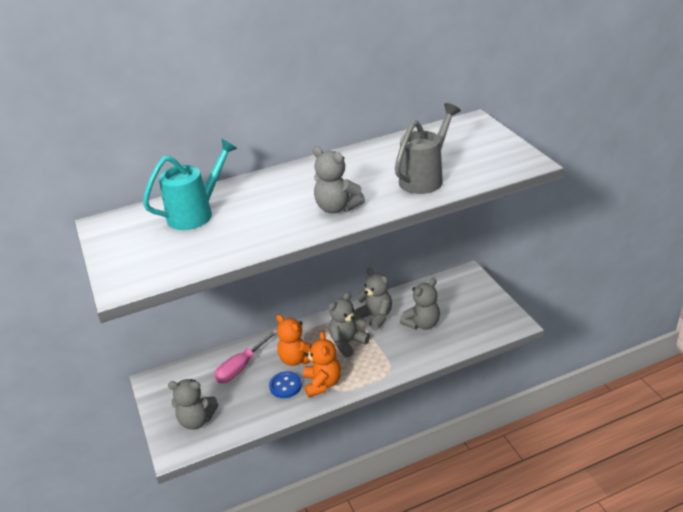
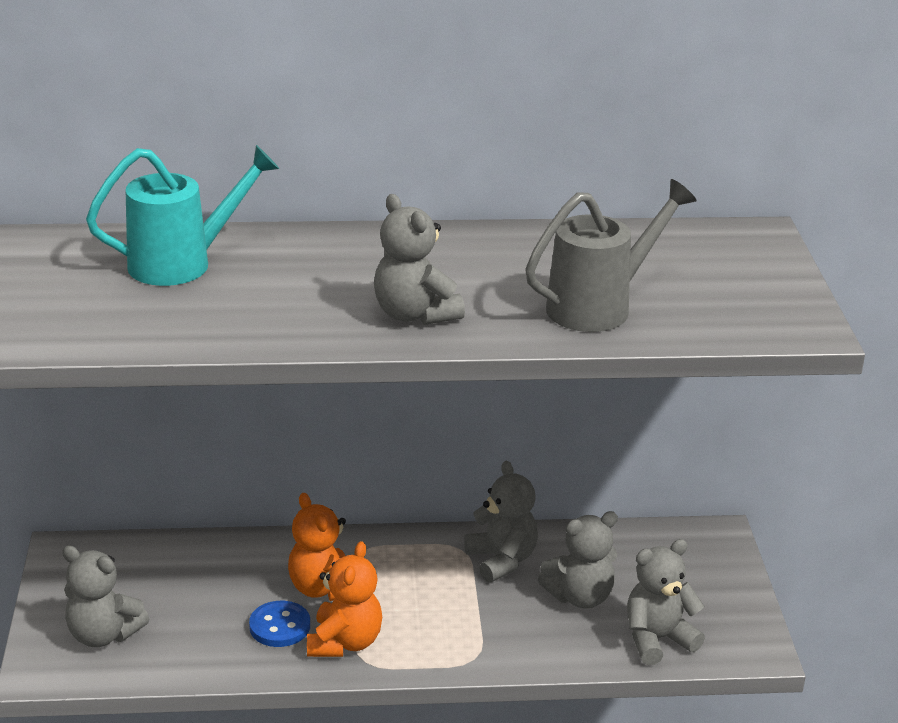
camera: 15 degrees right, 5 degrees down
(241, 367) = (222, 573): pink screwdriver -> none
(347, 343) = (426, 588): grey teddy bear -> grey teddy bear (657, 639)

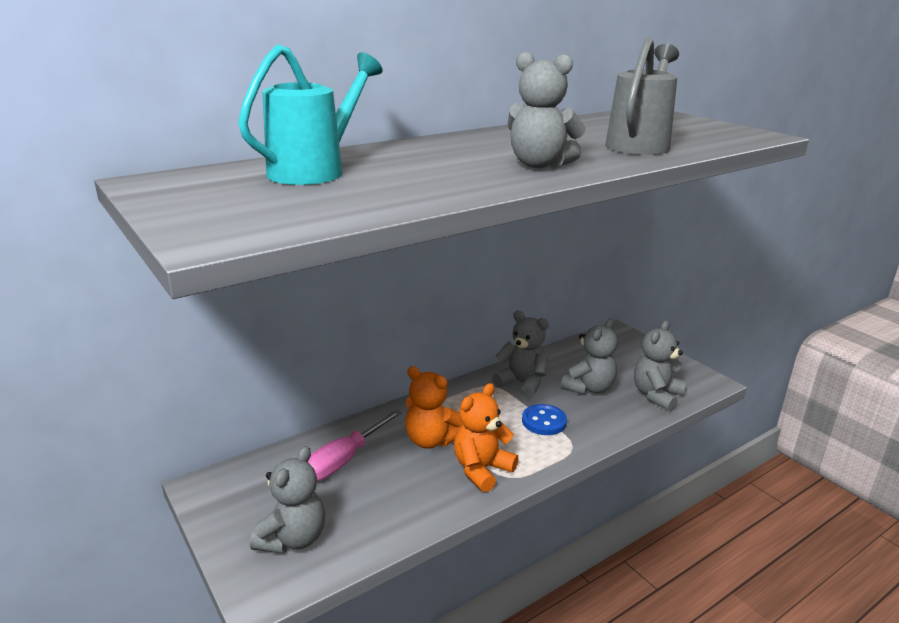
camera: 30 degrees left, 5 degrees down
(103, 635) = (293, 538): grey teddy bear -> grey teddy bear turned 60 degrees counterclockwise
(215, 575) = (344, 460): none -> pink screwdriver
(280, 626) = (426, 477): blue button -> blue button (544, 421)
(344, 642) = (481, 470): orange teddy bear -> orange teddy bear turned 120 degrees counterclockwise

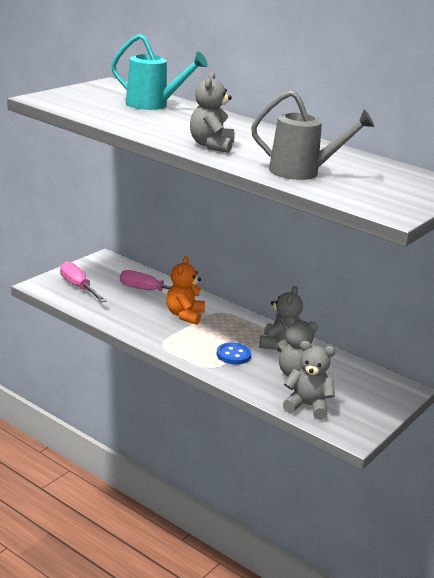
camera: 70 degrees right, 0 degrees up
(293, 538) = (78, 287): grey teddy bear -> pink screwdriver
(481, 470) = (164, 335): orange teddy bear -> none

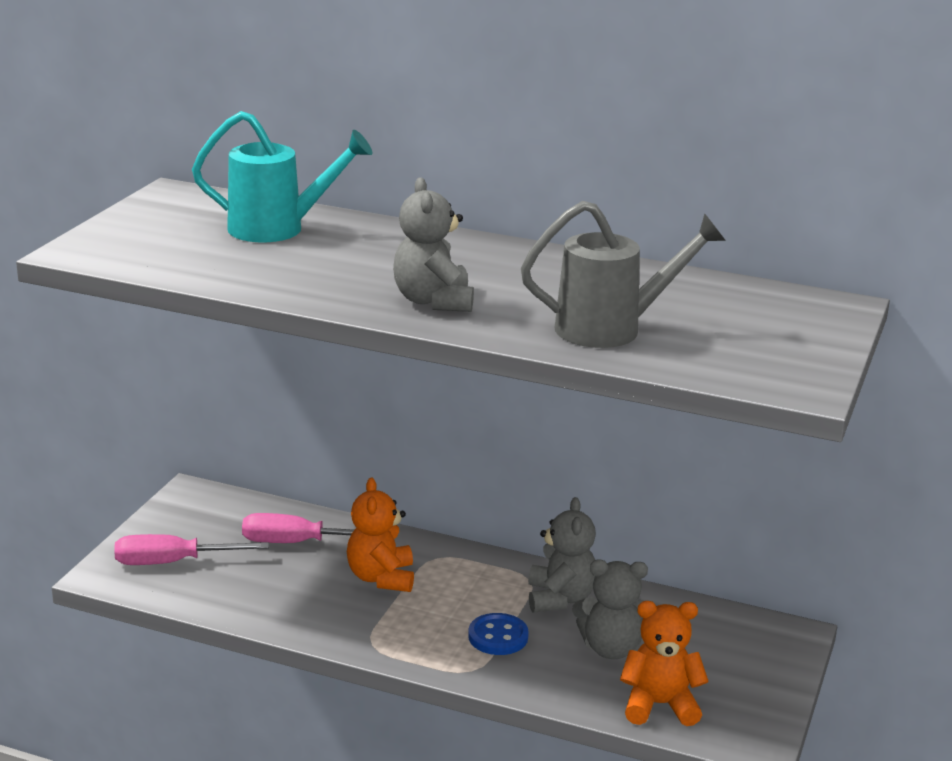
camera: 15 degrees left, 0 degrees up
(78, 287) = (172, 562): pink screwdriver -> pink screwdriver turned 45 degrees counterclockwise
(307, 406) = (659, 705): grey teddy bear -> orange teddy bear

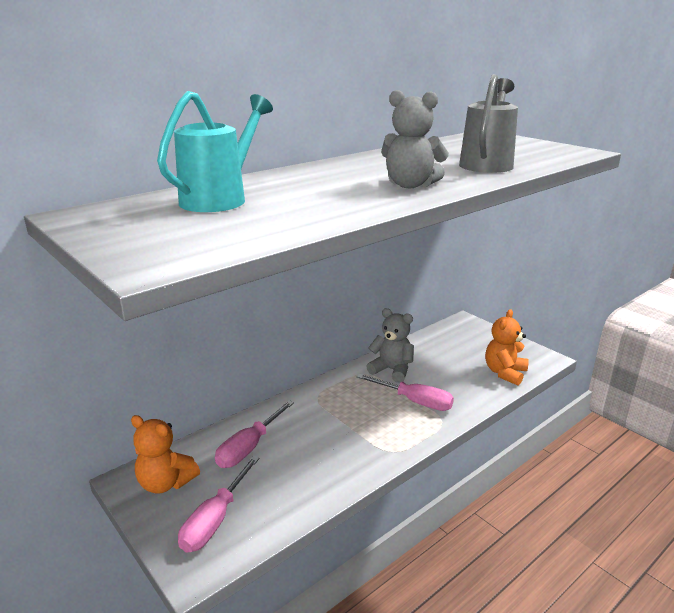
camera: 60 degrees left, 0 degrees up
(381, 578) = (322, 424): orange teddy bear -> orange teddy bear (166, 483)
(498, 637) = (415, 401): blue button -> pink screwdriver
(611, 648) = (448, 370): grey teddy bear -> none

